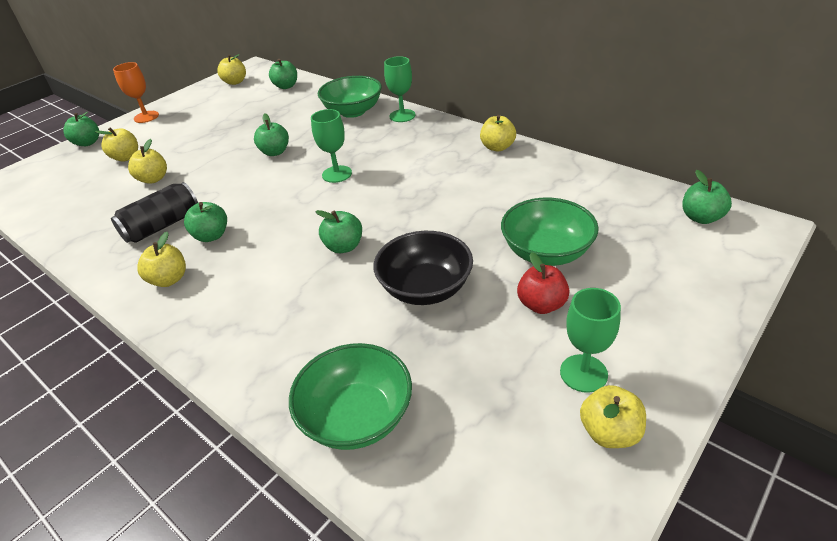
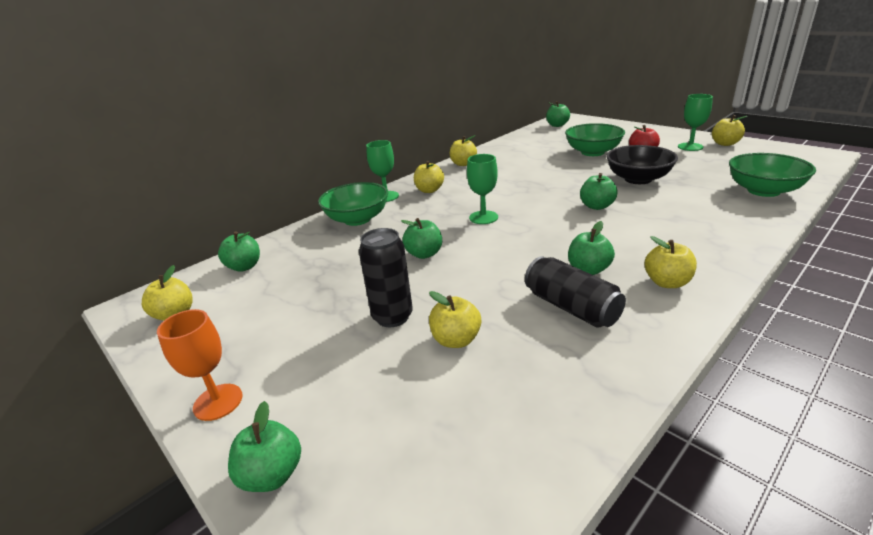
camera: 85 degrees left, 10 degrees down
(126, 157) = (372, 390): yellow apple -> yellow apple (429, 190)
(193, 152) = (392, 317): none -> black can

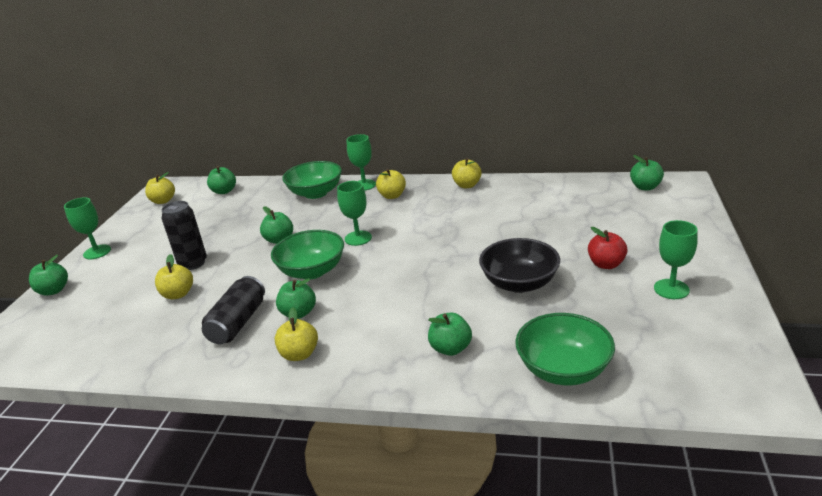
camera: 55 degrees right, 0 degrees up
(218, 402) = (97, 252): orange goblet -> green goblet
(592, 152) = (575, 235): green bowl -> green bowl (312, 271)
(596, 206) = (426, 281): green apple -> green apple (450, 348)
(725, 144) = (717, 311): yellow apple -> none

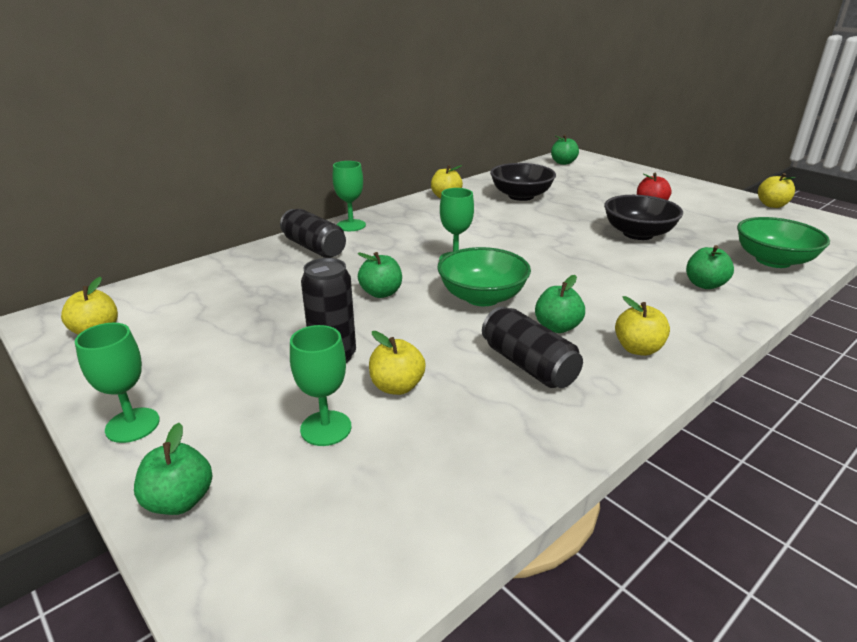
camera: 55 degrees left, 0 degrees up
(224, 191) = (180, 287): green apple -> none
(315, 193) = (314, 247): green bowl -> black can
(392, 196) = (401, 223): yellow apple -> yellow apple (772, 205)
(520, 207) = (521, 196): none -> black bowl
(671, 289) = (707, 203): green goblet -> green goblet (326, 428)

